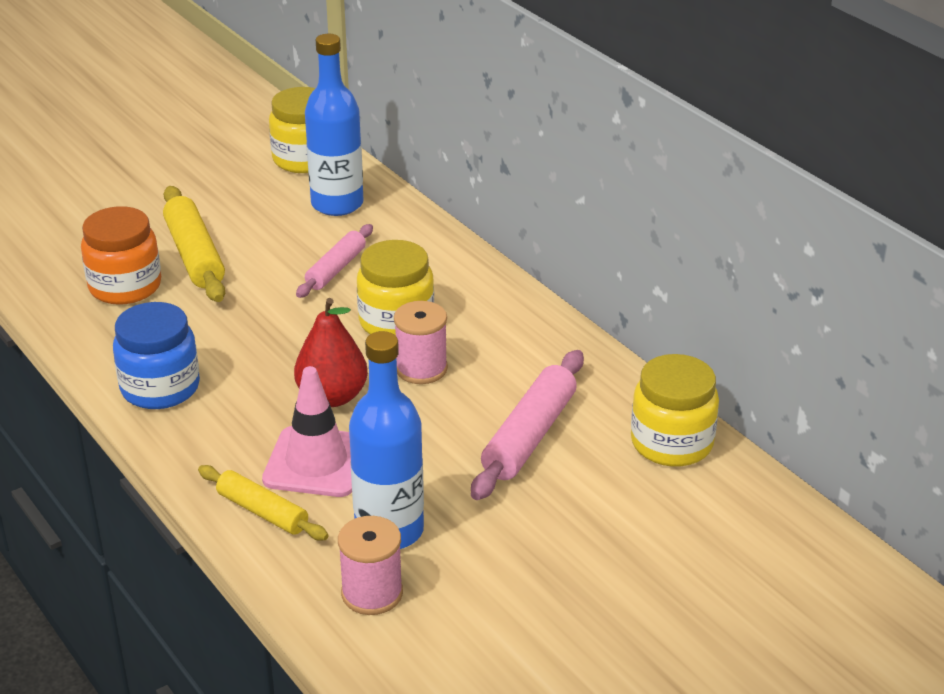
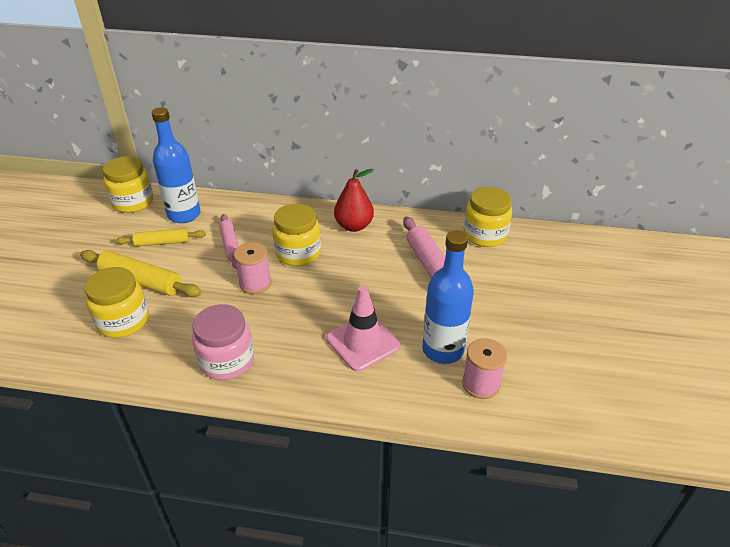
camera: 45 degrees left, 5 degrees up
(125, 286) = (123, 321): orange jar -> yellow jar
(160, 388) = (227, 361): blue jar -> pink jar
(262, 511) = (375, 384): yellow rolling pin -> yellow rolling pin (162, 242)
(332, 397) = (322, 306): red pear -> red pear (354, 226)
(421, 369) = (342, 267): pink spool -> pink spool (255, 283)

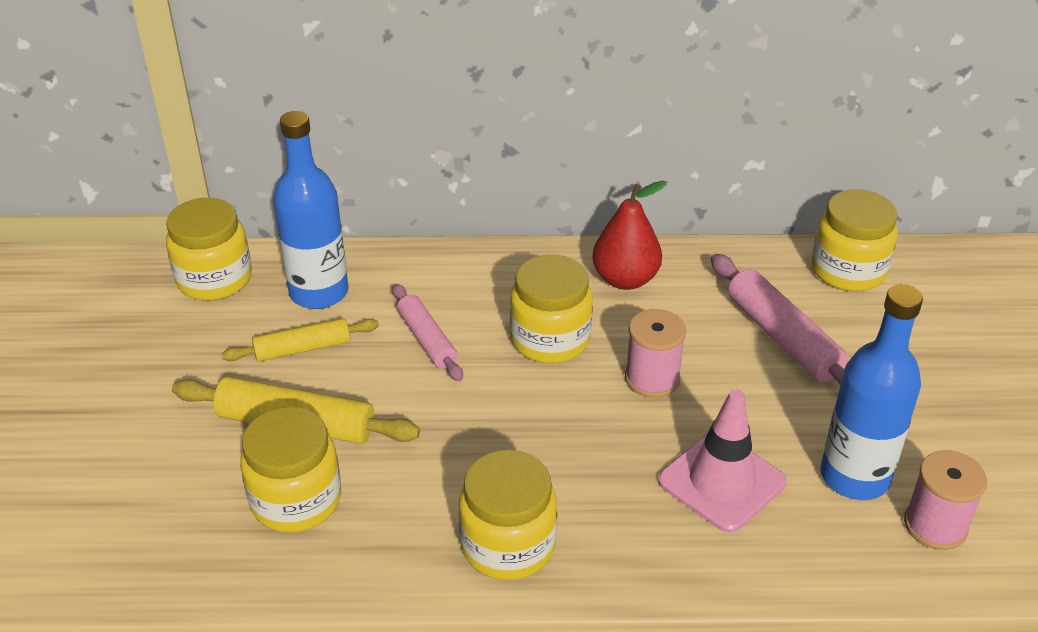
camera: 10 degrees left, 0 degrees up
(227, 361) = (508, 545): pink jar -> yellow jar
(255, 283) = (499, 403): pink spool -> pink spool (652, 378)

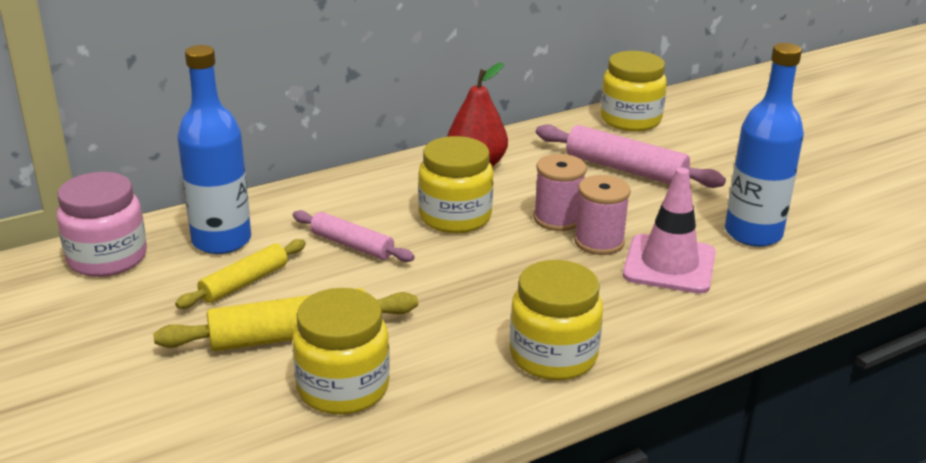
camera: 30 degrees left, 10 degrees down
(214, 279) = (107, 258): yellow jar -> pink jar
(935, 525) = (829, 244): pink spool -> pink spool (599, 242)

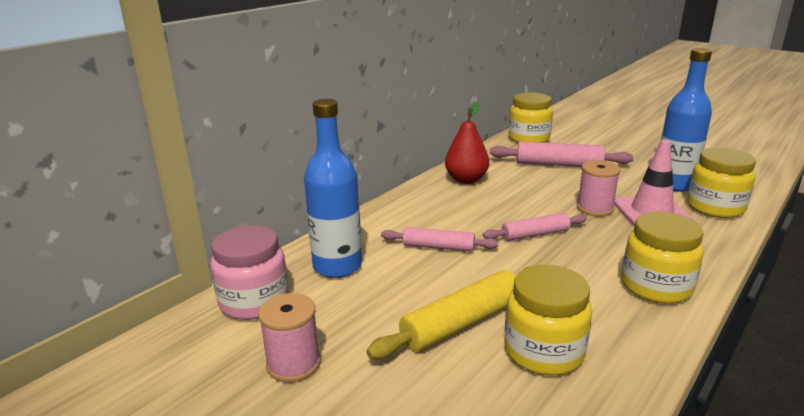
camera: 20 degrees left, 5 degrees down
(244, 282) = (385, 292): yellow rolling pin -> none
(455, 217) = (488, 213): yellow jar -> yellow jar (715, 207)
(482, 257) = (535, 234): none -> pink rolling pin
(557, 219) = (553, 200): pink spool -> pink spool (293, 364)

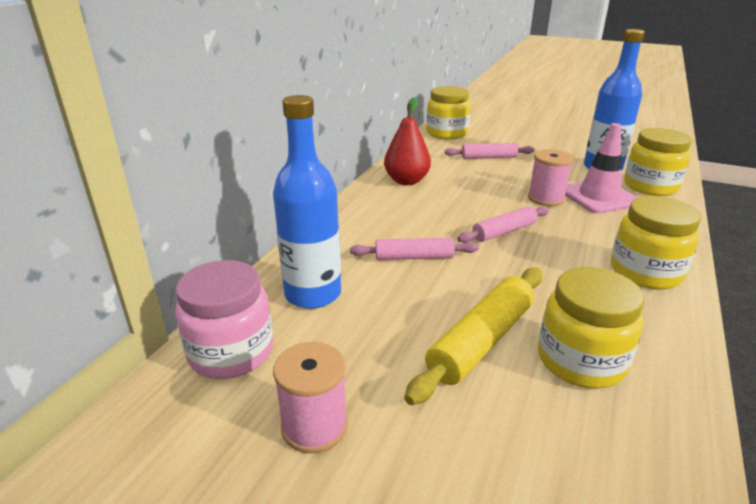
camera: 15 degrees left, 5 degrees up
(558, 164) = (488, 157): pink rolling pin -> pink rolling pin, size x0.65

